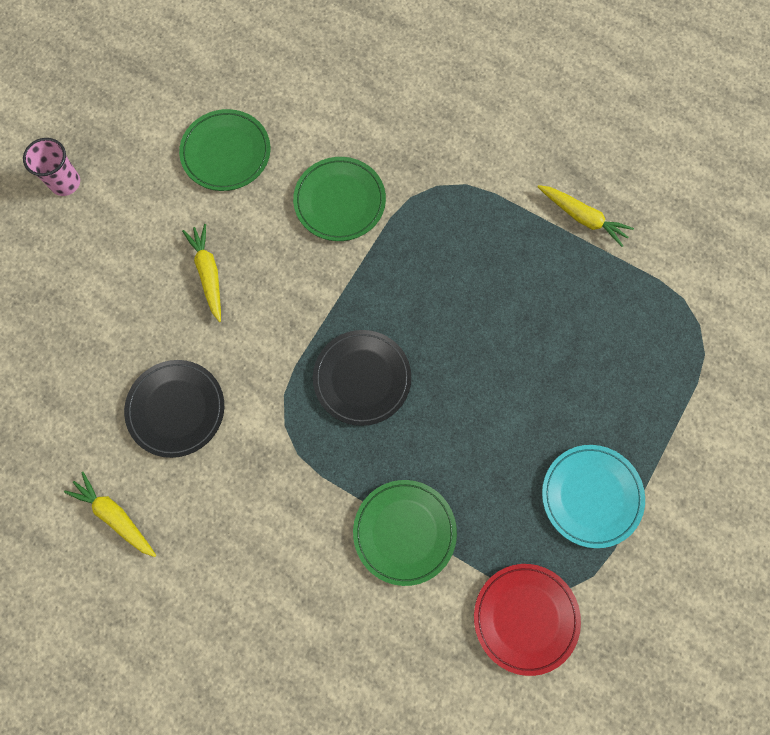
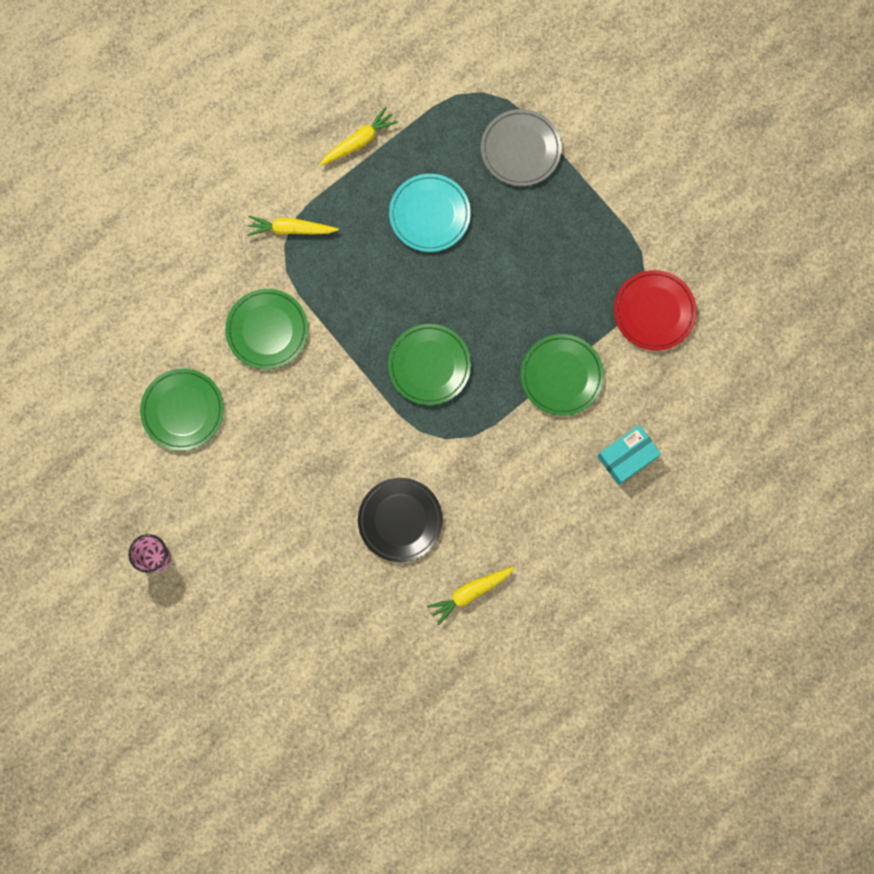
camera: 70 degrees left, 5 degrees up
(208, 274) = (291, 459): yellow carrot -> yellow carrot (291, 229)
(334, 647) = (627, 457): none -> turquoise box
(362, 378) = (429, 365): black plate -> green plate
(591, 496) = (584, 229): turquoise plate -> turquoise plate (429, 214)
(653, 390) = (520, 149): none -> grey plate

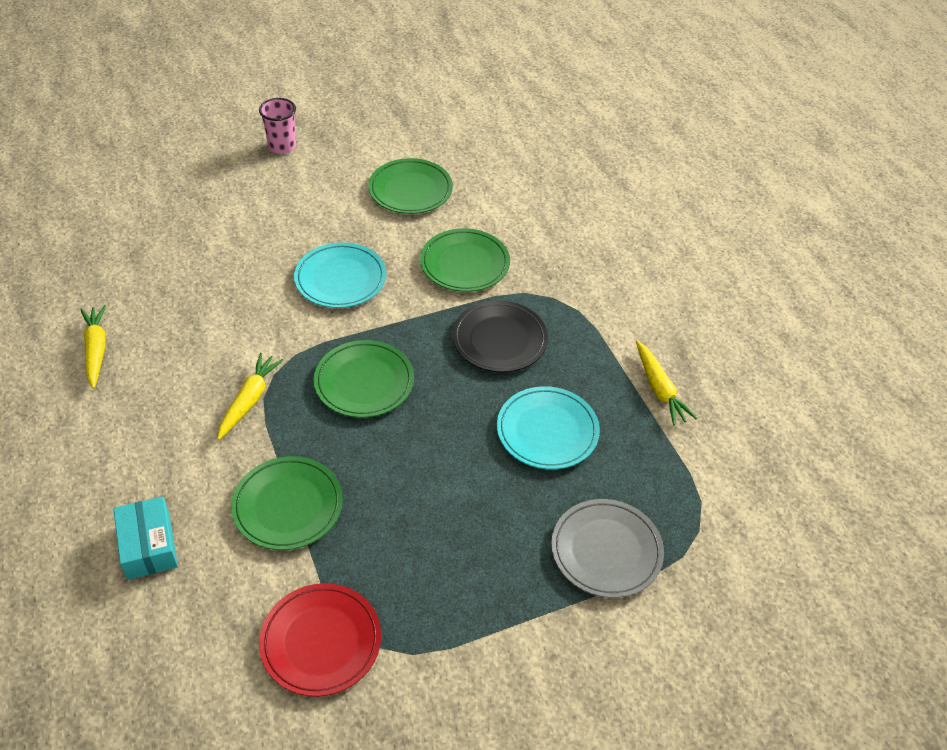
camera: 105 degrees right, 30 degrees down
(291, 229) = (570, 307): yellow carrot -> yellow carrot (249, 400)
(321, 428) = (340, 279): none -> turquoise plate
(400, 520) = (209, 314): black plate -> black plate (499, 340)

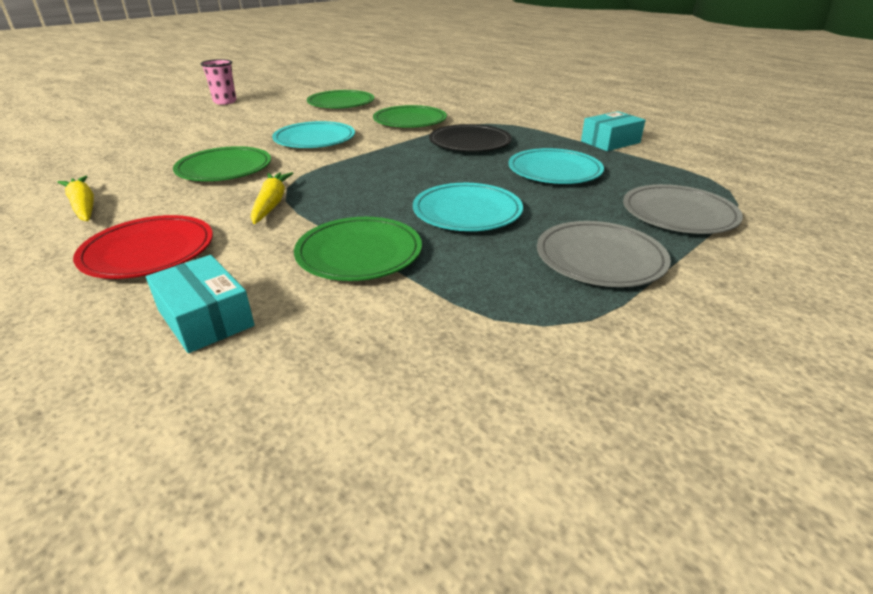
camera: 20 degrees left, 15 degrees down
(321, 641) = (480, 338): red plate -> red plate (149, 252)
(364, 382) = (376, 177): green plate -> green plate (224, 169)
(412, 476) = (467, 212): none -> turquoise plate
(477, 587) = (600, 259): none -> grey plate
(659, 389) = (610, 142): yellow carrot -> turquoise box

